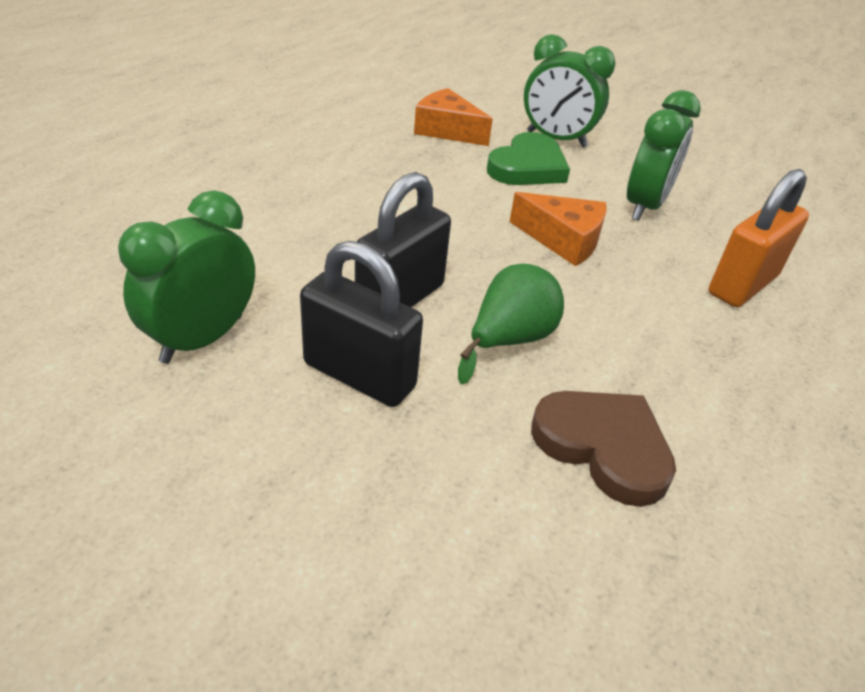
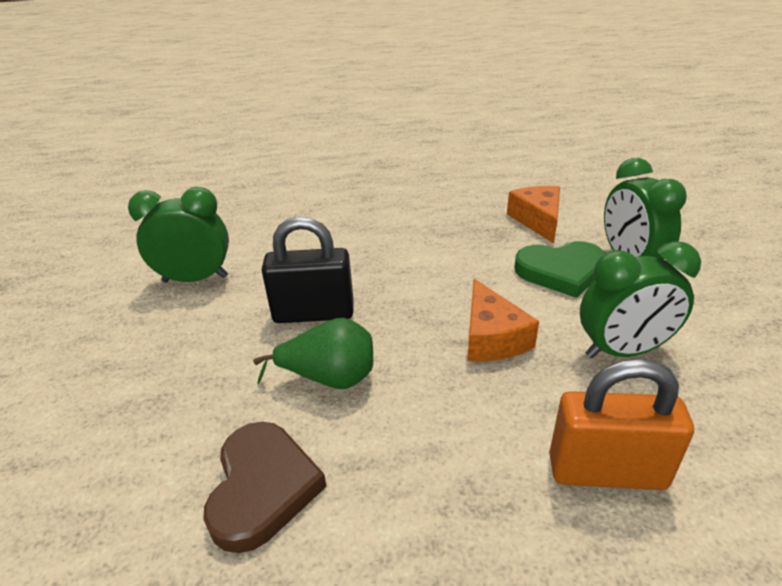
camera: 55 degrees right, 5 degrees down
(359, 375) = (222, 342): black padlock -> none

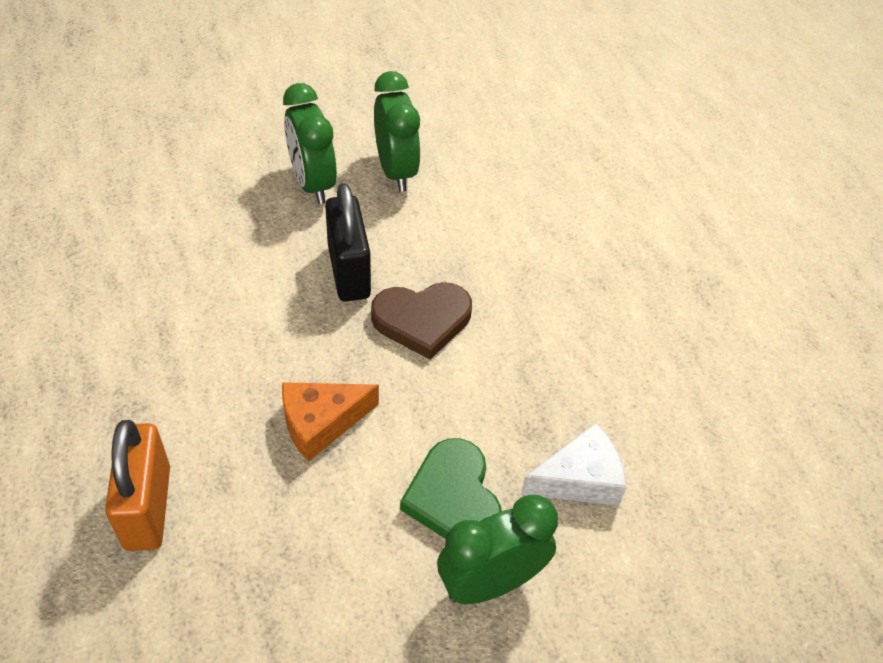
camera: 75 degrees right, 15 degrees up
(262, 487) = (144, 279): brown heart -> brown heart (422, 320)
(329, 378) = (257, 299): green pear -> none
(537, 220) = (579, 479): orange cheese -> white cheese
(623, 351) = (306, 545): green clock -> green clock (312, 183)

